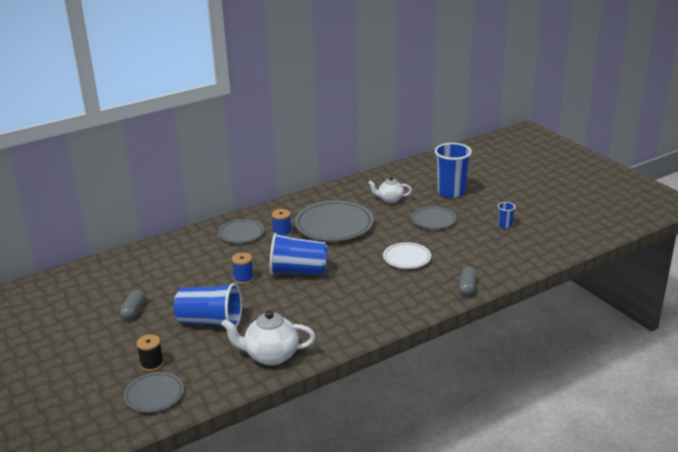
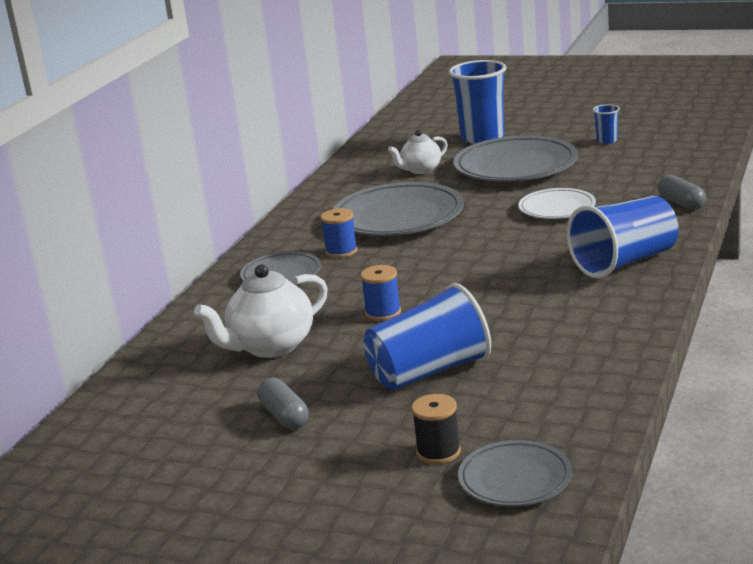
camera: 35 degrees left, 5 degrees down
(270, 356) = (587, 363): white teapot -> white teapot (271, 347)
(298, 271) = (445, 275): blue cup -> blue cup (624, 262)
(433, 220) = (515, 167): grey plate -> grey plate, size x1.76

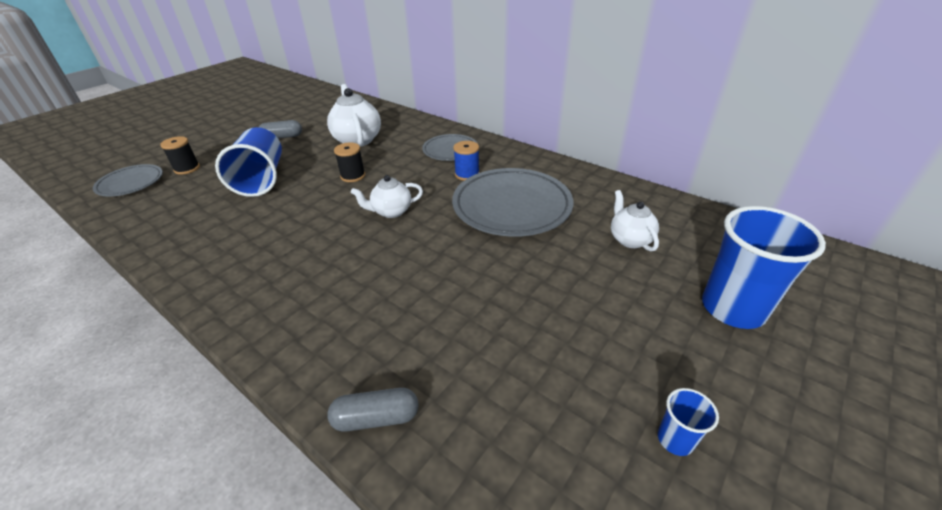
camera: 105 degrees right, 15 degrees up
(383, 313) = (353, 176): blue spool -> black spool
(448, 267) = (391, 211): none -> white teapot
(515, 167) = (603, 307): grey plate -> none
(557, 208) = (453, 302): white plate -> none
(624, 262) = (289, 306): blue cup -> none

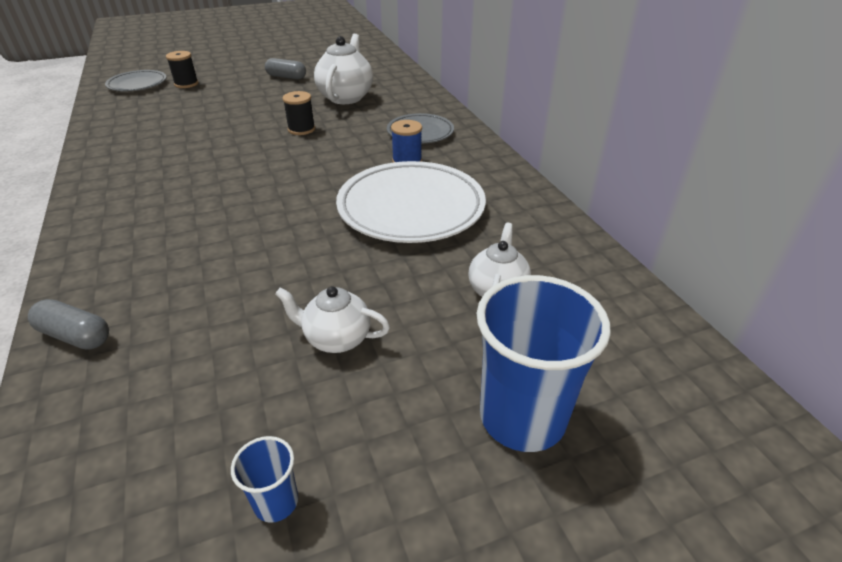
camera: 30 degrees right, 0 degrees up
(261, 179) = (227, 109): blue cup -> none
(391, 211) = (294, 172): white teapot -> white teapot (336, 338)
(511, 207) = (411, 208): grey plate -> white plate

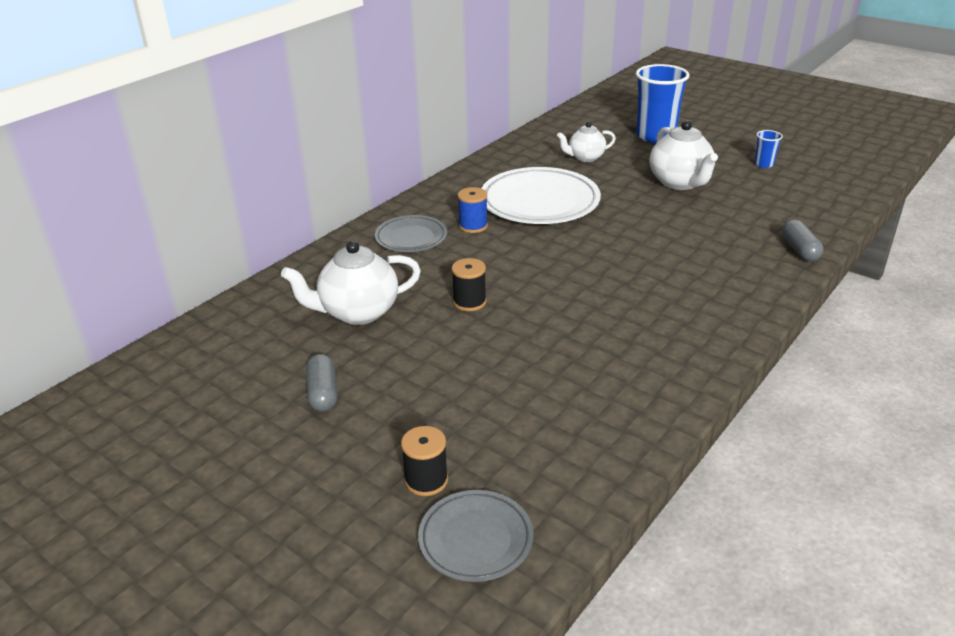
camera: 120 degrees left, 5 degrees down
(336, 338) = (680, 183): white teapot -> white teapot, size x1.62

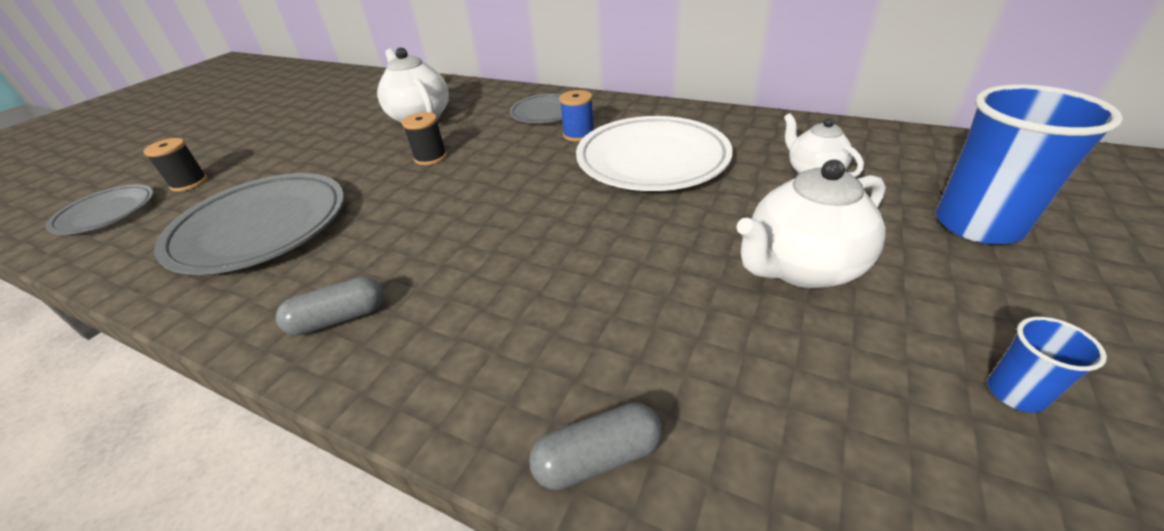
camera: 80 degrees right, 5 degrees up
(323, 393) = (316, 128): grey capsule -> grey capsule (339, 318)
(564, 392) = (262, 228): none -> grey plate

